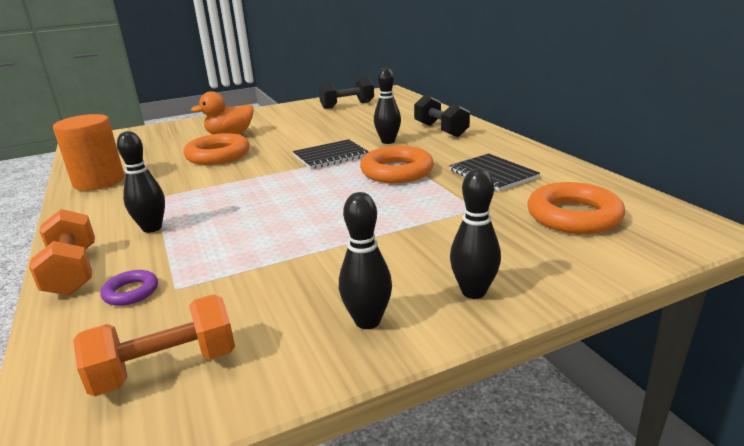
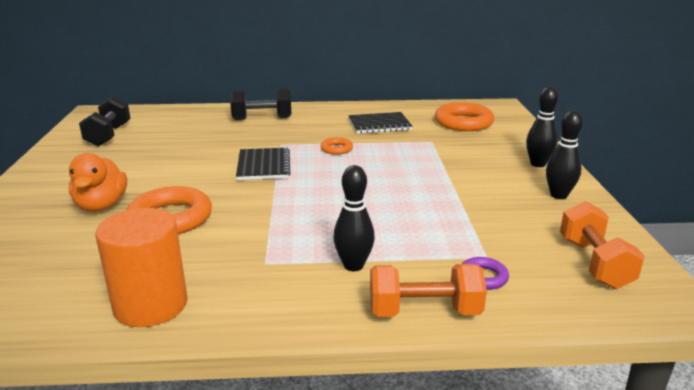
camera: 70 degrees left, 0 degrees up
(388, 141) = (259, 139): black bowling pin -> none
(397, 171) = (336, 149): orange ring -> orange ring, size x0.50

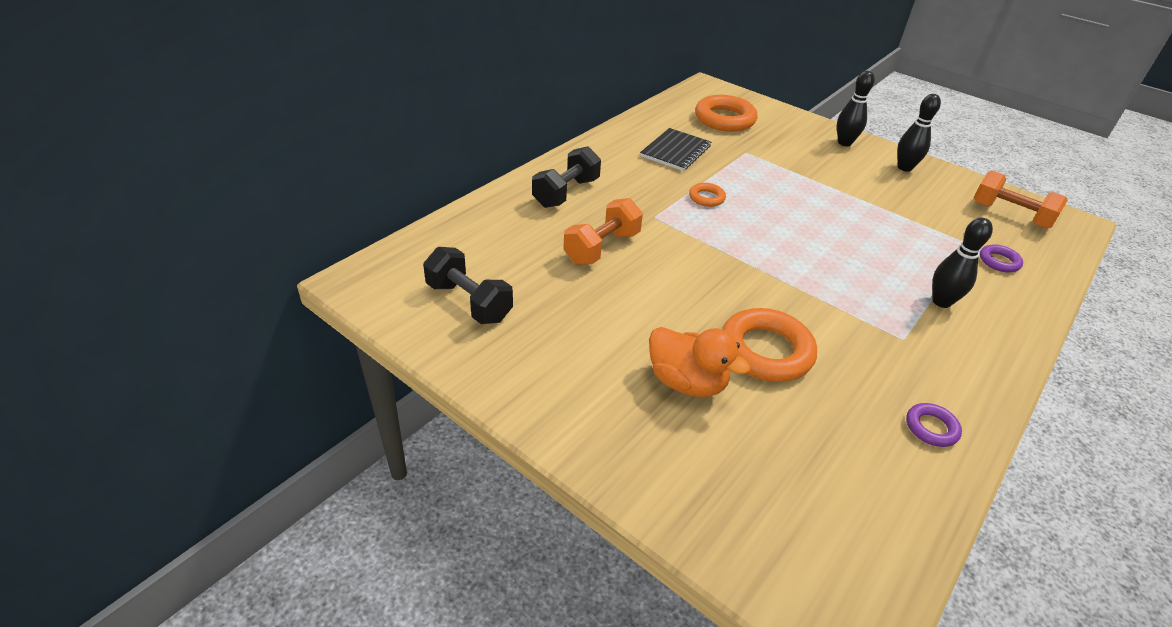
camera: 50 degrees left, 15 degrees up
(151, 305) = (931, 428): orange cylinder -> purple ring
(263, 165) = (698, 250): black notebook -> none
(424, 311) = (1028, 307): orange dumbbell -> orange dumbbell (602, 248)

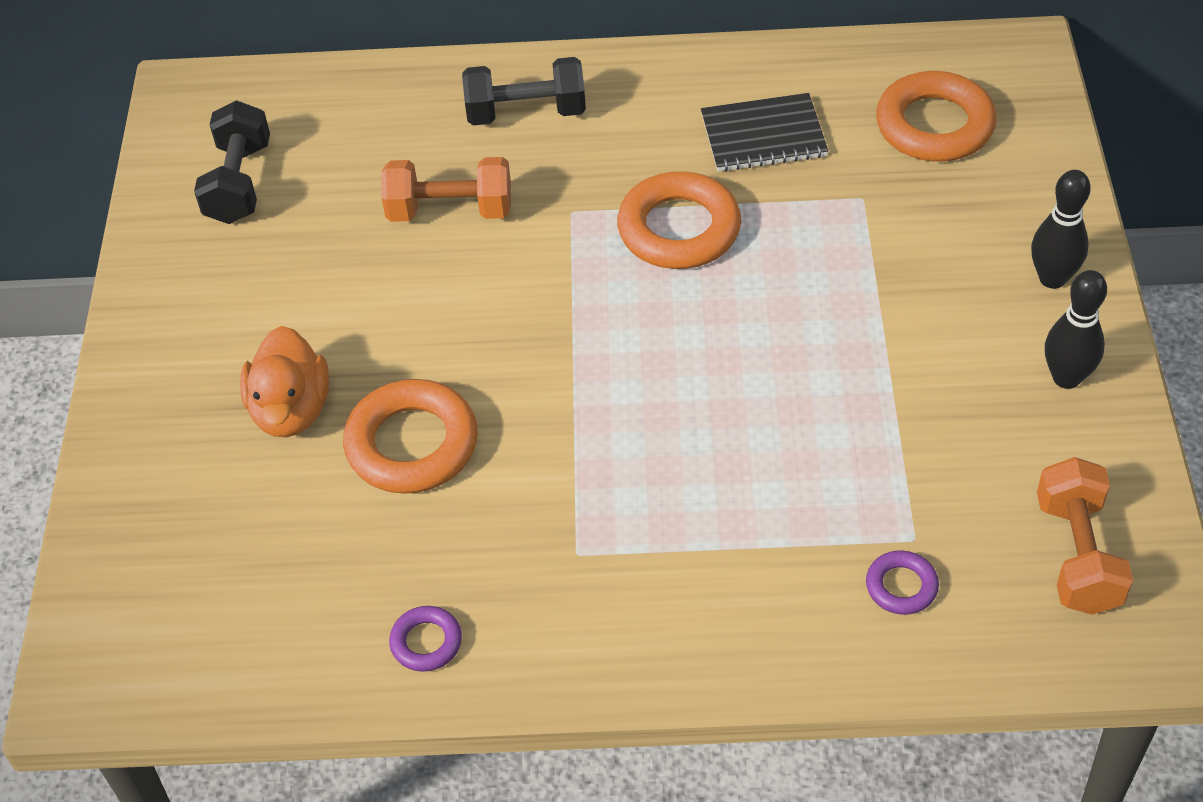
camera: 55 degrees right, 10 degrees up
(706, 198) = (679, 229): orange ring -> orange ring, size x2.00
(941, 302) = (709, 560): black bowling pin -> none

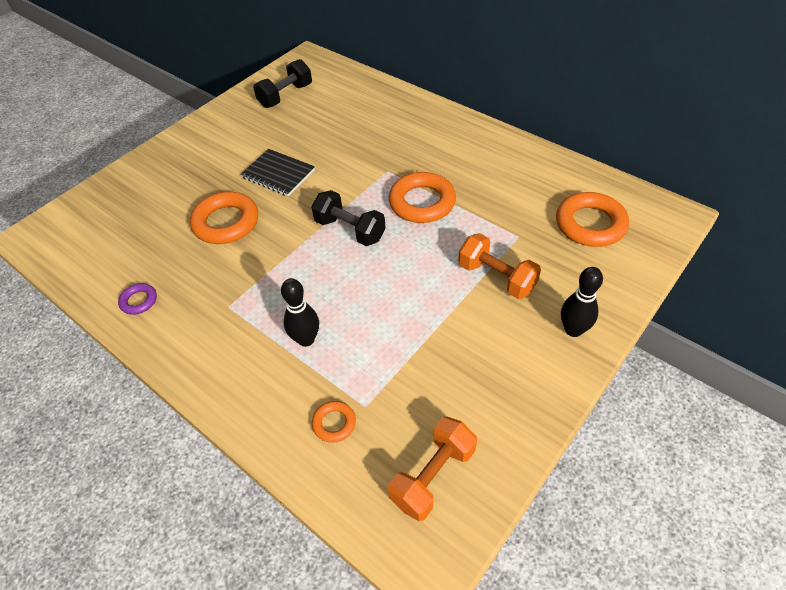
camera: 40 degrees right, 0 degrees up
(291, 410) = (205, 184): orange duck -> none
(450, 211) = (343, 145): orange dumbbell -> orange dumbbell (496, 277)
(526, 113) = (414, 124): black dumbbell -> black dumbbell (350, 230)
(763, 135) = (502, 185): black notebook -> black notebook (278, 174)
(901, 586) = (334, 423): purple ring -> orange ring
(1066, 378) = (527, 383): black bowling pin -> black bowling pin (306, 339)

